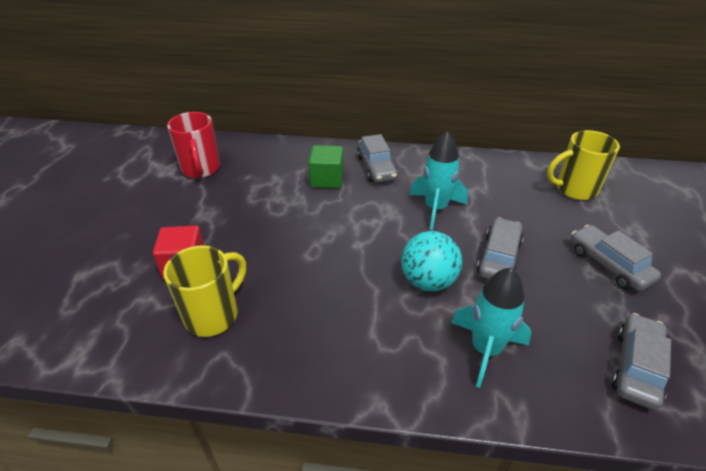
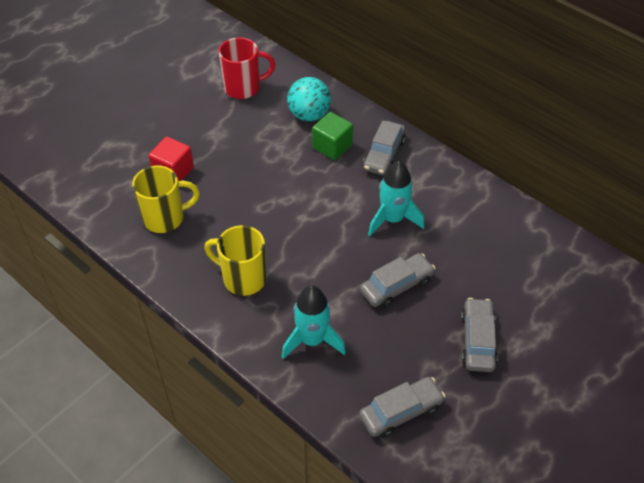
camera: 35 degrees right, 10 degrees up
(201, 169) = (243, 88): red mug -> red mug turned 120 degrees counterclockwise
(428, 281) = (323, 273): turquoise ball -> turquoise ball (309, 115)
(574, 189) = (538, 265): yellow mug -> yellow mug (243, 278)

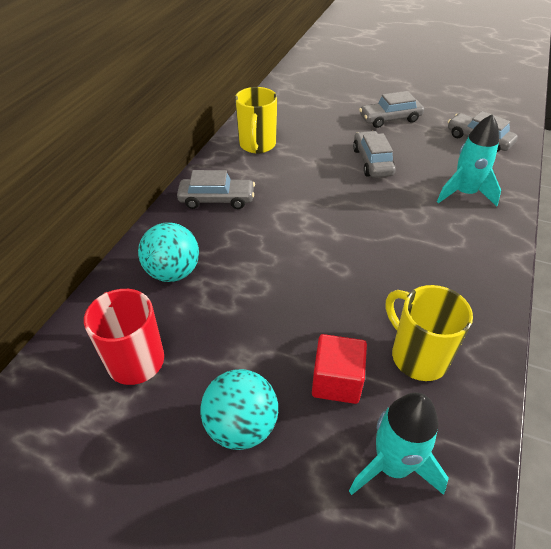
camera: 110 degrees left, 5 degrees down
(172, 123) = (241, 426): none -> turquoise ball
(243, 278) = (442, 255): yellow mug -> yellow mug (257, 145)
(332, 146) = (220, 239): green cube -> none
(393, 219) = (300, 177): turquoise rocket -> turquoise rocket (392, 465)
(396, 286) = (372, 162): grey car -> grey car turned 45 degrees clockwise

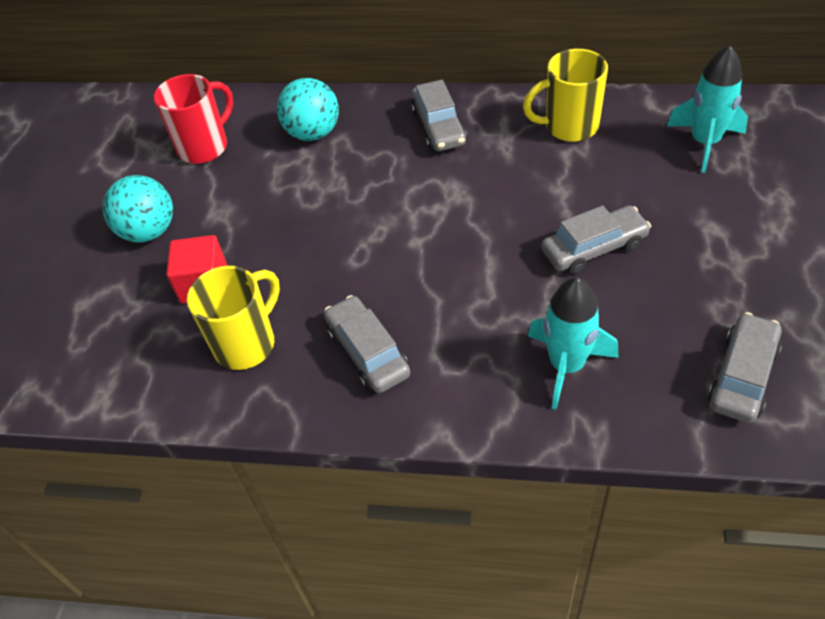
camera: 80 degrees right, 5 degrees up
(390, 119) = (734, 249): grey car -> grey car (368, 352)
(392, 465) = (122, 339): turquoise rocket -> turquoise rocket (705, 142)

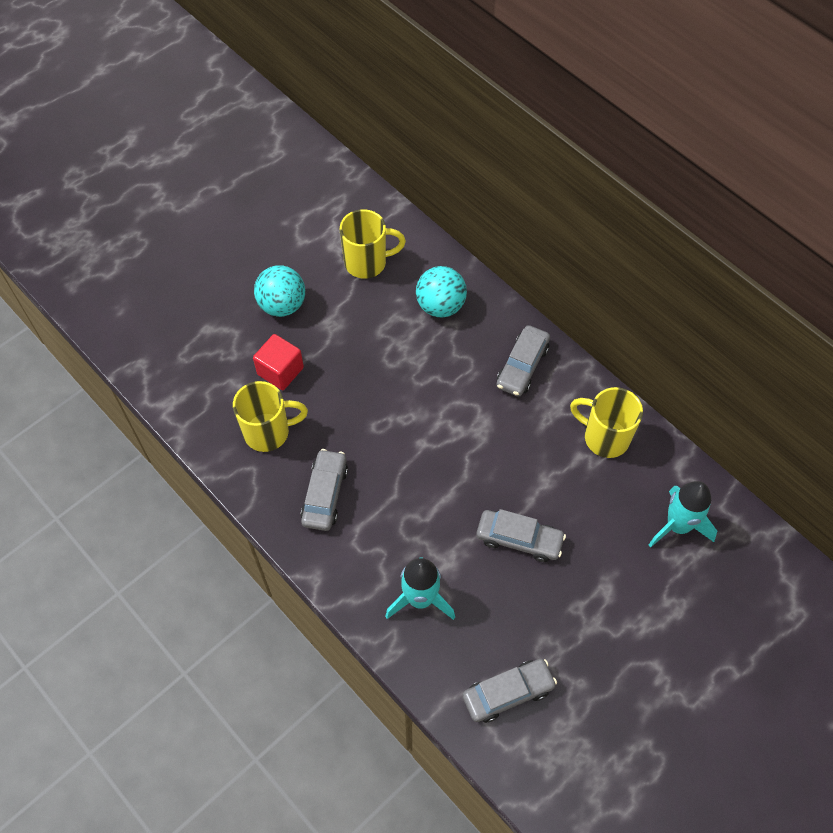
camera: 35 degrees right, 10 degrees up
(204, 147) = (367, 262): red mug -> yellow mug

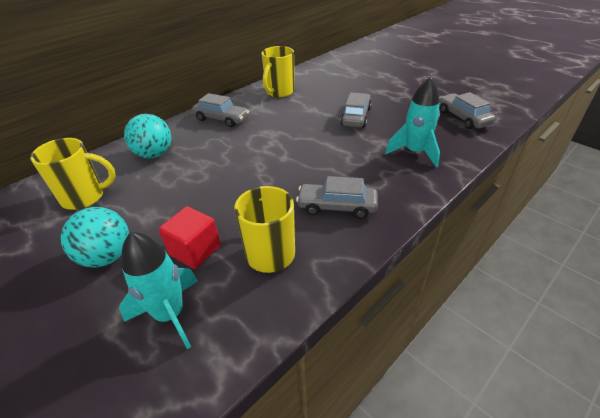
camera: 90 degrees left, 20 degrees down
(367, 262) = (85, 197): yellow mug -> yellow mug turned 90 degrees clockwise
(678, 525) = (335, 73): turquoise rocket -> turquoise rocket (170, 314)

